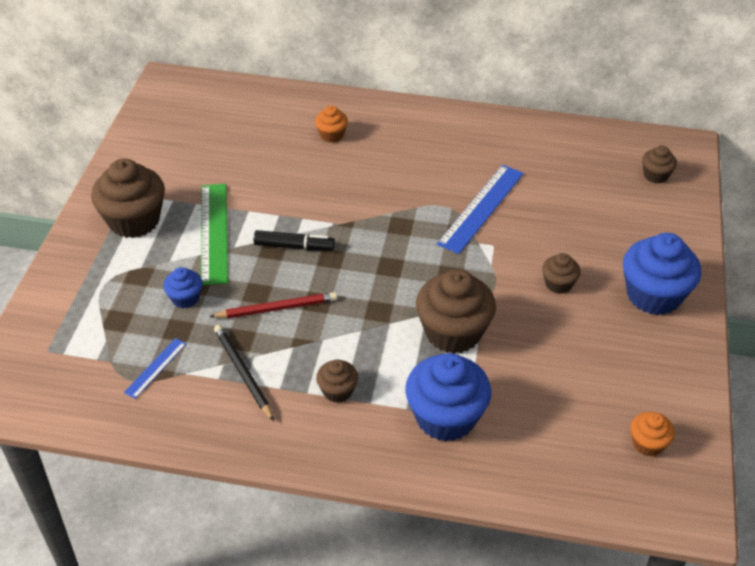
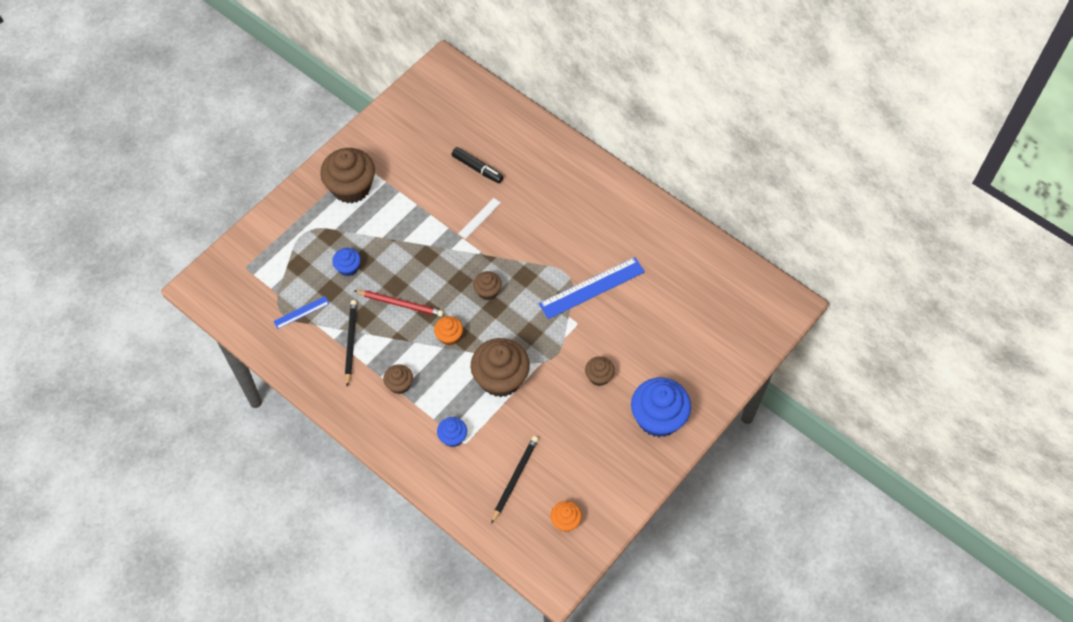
camera: 30 degrees right, 15 degrees up
(214, 232) = (397, 222): green ruler -> none
(294, 246) = (442, 259): black marker -> black marker (477, 168)
(308, 193) = (479, 218): none -> white ruler
(331, 135) = (529, 172): orange cupcake -> orange cupcake (449, 336)
(445, 417) = (453, 437): blue cupcake -> blue cupcake, size x0.51
(553, 427) = (514, 478): none -> black pencil
(655, 175) = (743, 320): brown cupcake -> brown cupcake (487, 291)

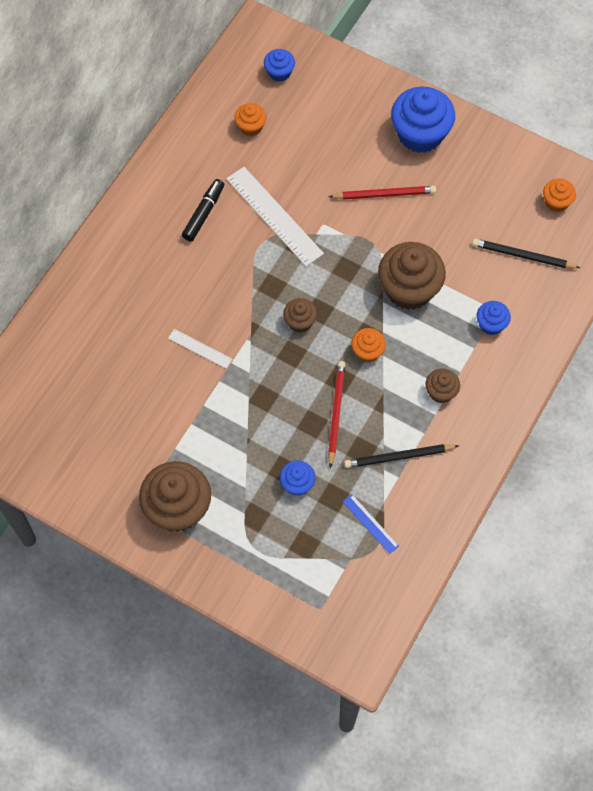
camera: 100 degrees left, 5 degrees up
(477, 168) = (126, 364): black marker -> black marker (203, 213)
(592, 288) = (274, 216): blue ruler -> white ruler
(599, 376) = (384, 194): brown cupcake -> red pencil
(685, 283) = (250, 127): none -> orange cupcake
(740, 314) = (279, 72): none -> blue cupcake

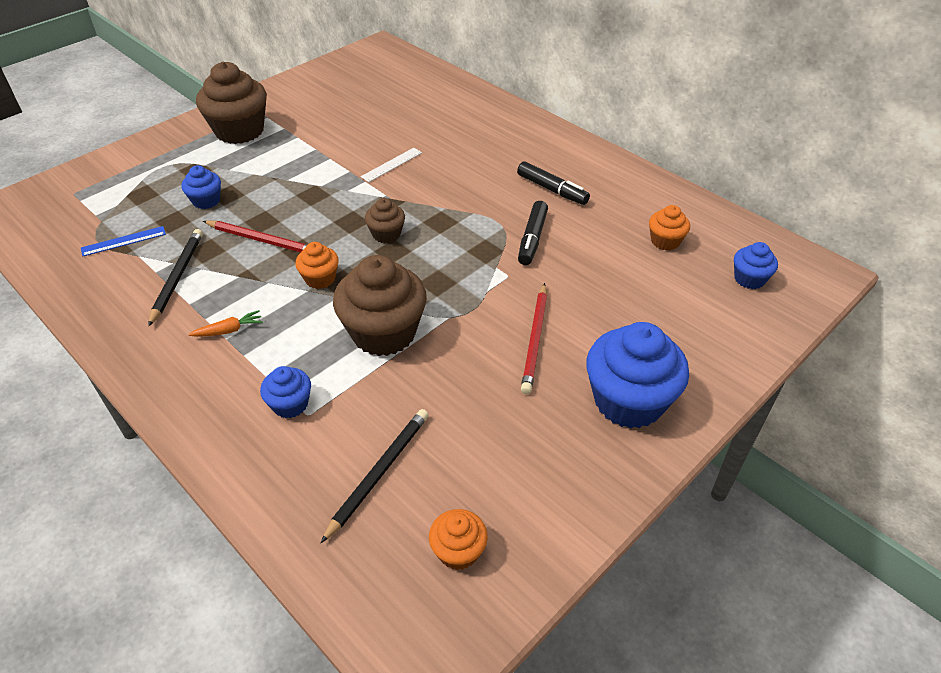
camera: 105 degrees right, 20 degrees down
(274, 216) = (532, 239): white ruler -> black marker
(441, 392) = (229, 330): brown cupcake -> orange carrot

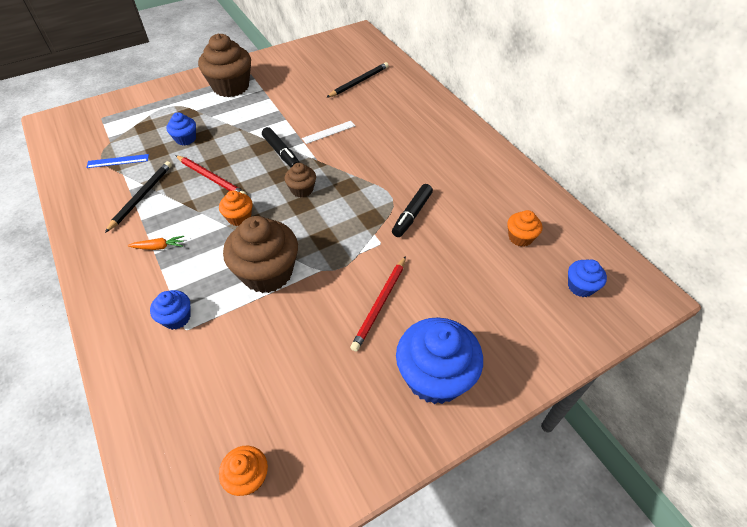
camera: 15 degrees right, 5 degrees up
(379, 473) = (216, 392): black pencil -> black pencil (359, 82)
(552, 189) = (444, 174): black marker -> black marker (281, 153)

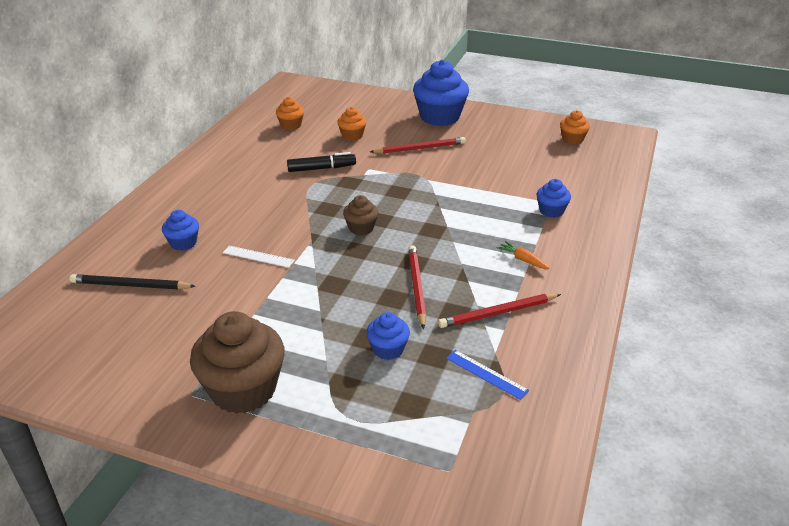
camera: 130 degrees left, 15 degrees down
(141, 196) = (498, 313): black pencil -> red pencil
(239, 217) = (436, 240): orange cupcake -> orange cupcake (352, 136)
(267, 273) = (463, 198): brown cupcake -> none
(281, 153) = (327, 267): black marker -> none
(580, 286) = (311, 99): blue cupcake -> blue cupcake (183, 243)

